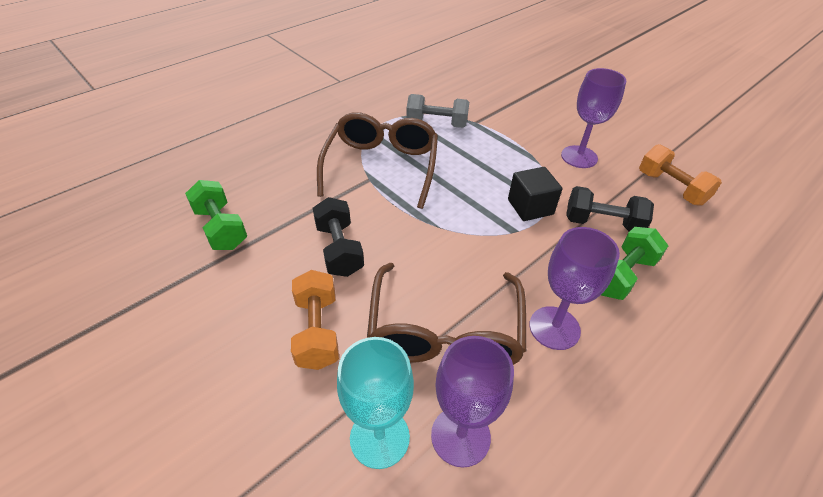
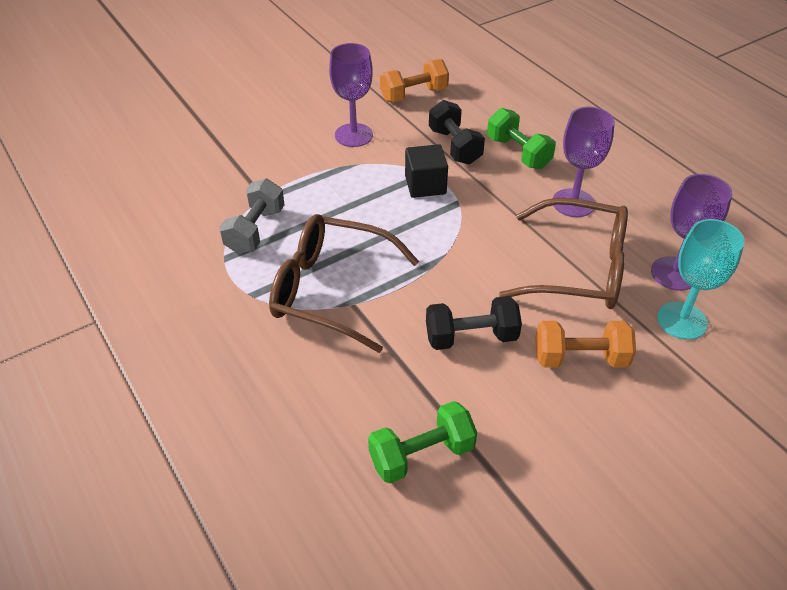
camera: 80 degrees left, 0 degrees up
(602, 223) = (454, 146): black dumbbell -> black dumbbell turned 45 degrees counterclockwise

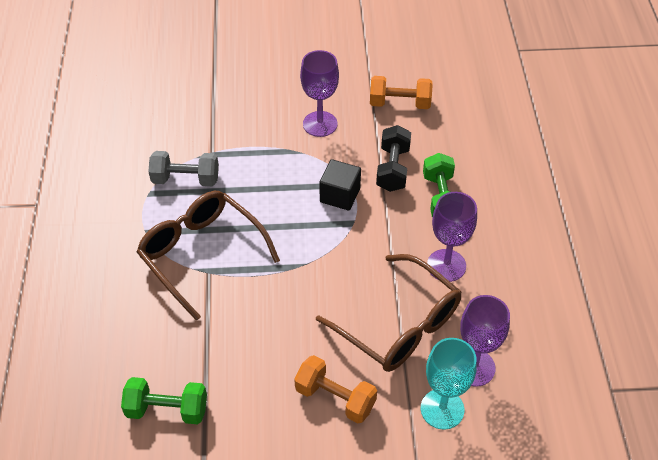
camera: 30 degrees right, 5 degrees up
(255, 230) = (186, 179): grey dumbbell -> grey dumbbell turned 45 degrees clockwise
(471, 337) = (270, 341): black dumbbell -> none

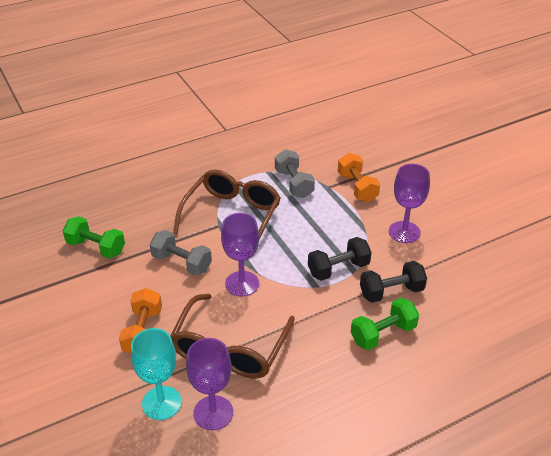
camera: 65 degrees right, 10 degrees down
(167, 410) = (96, 247): green dumbbell -> green dumbbell turned 45 degrees counterclockwise
(249, 328) = (182, 263): none -> grey dumbbell
(340, 195) = (338, 269): black cube -> black dumbbell
(399, 103) = (470, 272): orange dumbbell -> orange dumbbell (357, 187)
(446, 265) = (310, 361): purple goblet -> purple goblet (242, 284)

